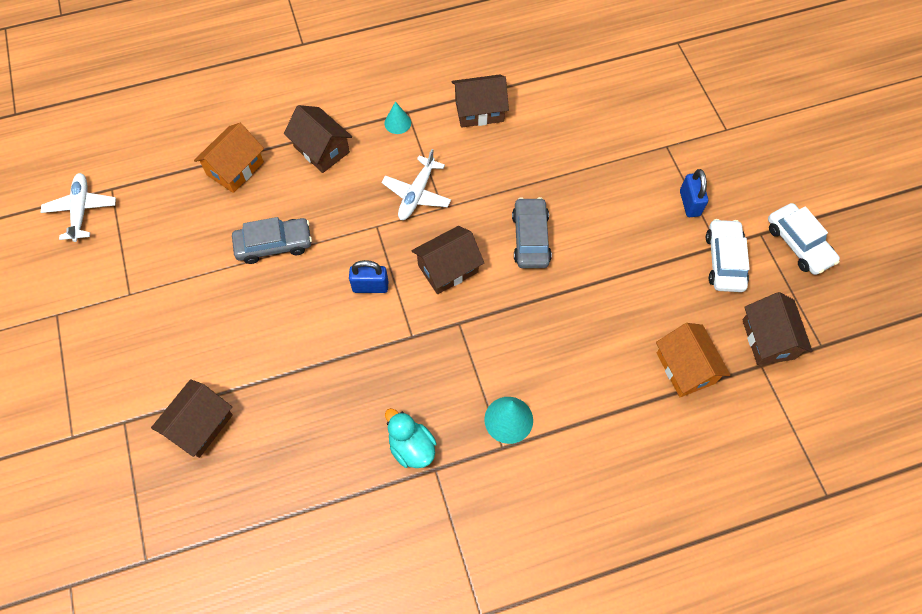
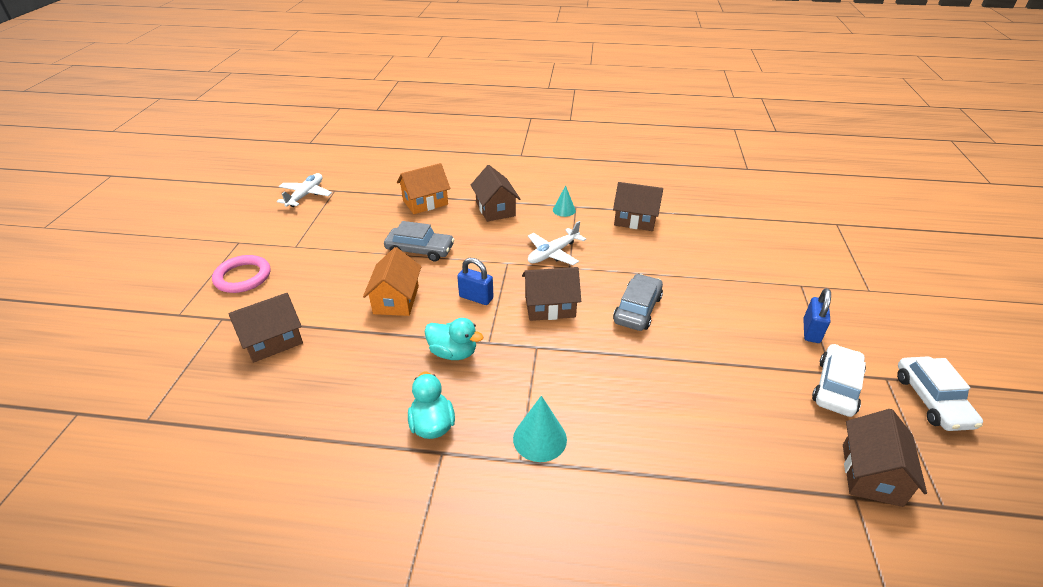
camera: 25 degrees right, 25 degrees down
(103, 360) = (243, 277): none -> pink ring
(386, 363) = (453, 353): none -> turquoise duck
(685, 368) = (757, 465): orange house -> orange house (396, 300)

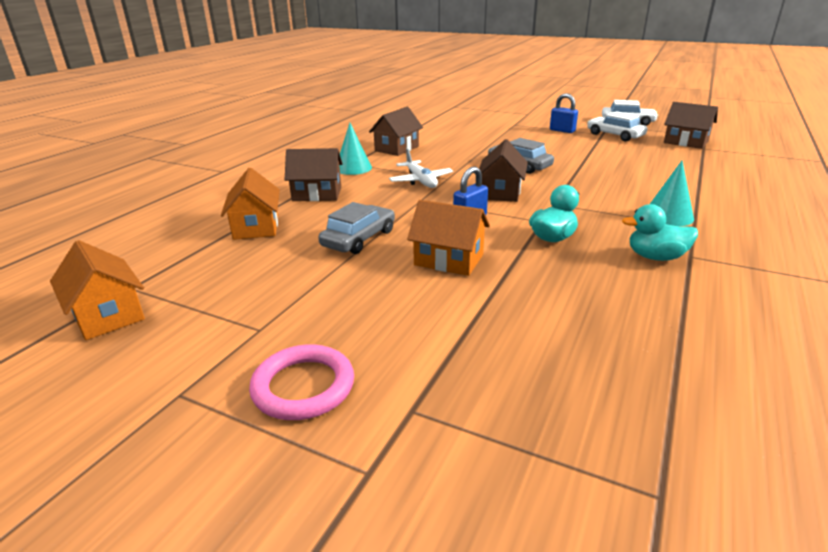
camera: 70 degrees left, 10 degrees down
(273, 341) = (493, 354): brown house -> none
(306, 195) = (107, 315): white plane -> orange house
(564, 210) = (353, 168): turquoise cone -> turquoise cone, size x1.53

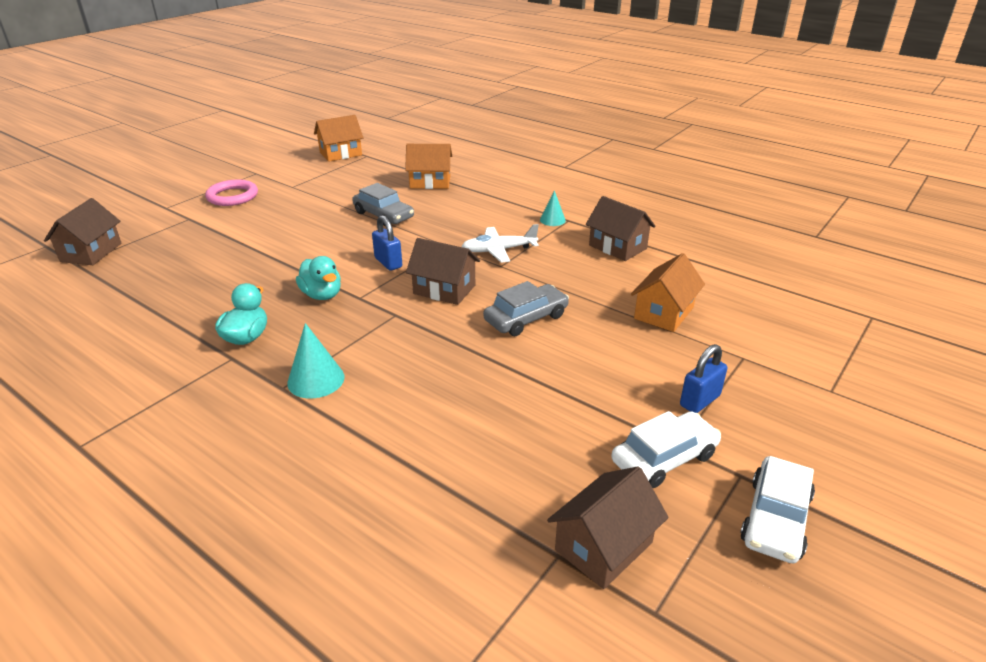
camera: 100 degrees right, 5 degrees up
(317, 194) = (487, 202): brown house -> brown house (91, 252)
(353, 168) = (552, 220): turquoise cone -> turquoise cone, size x0.65
(449, 260) = (322, 244): orange house -> orange house (664, 313)

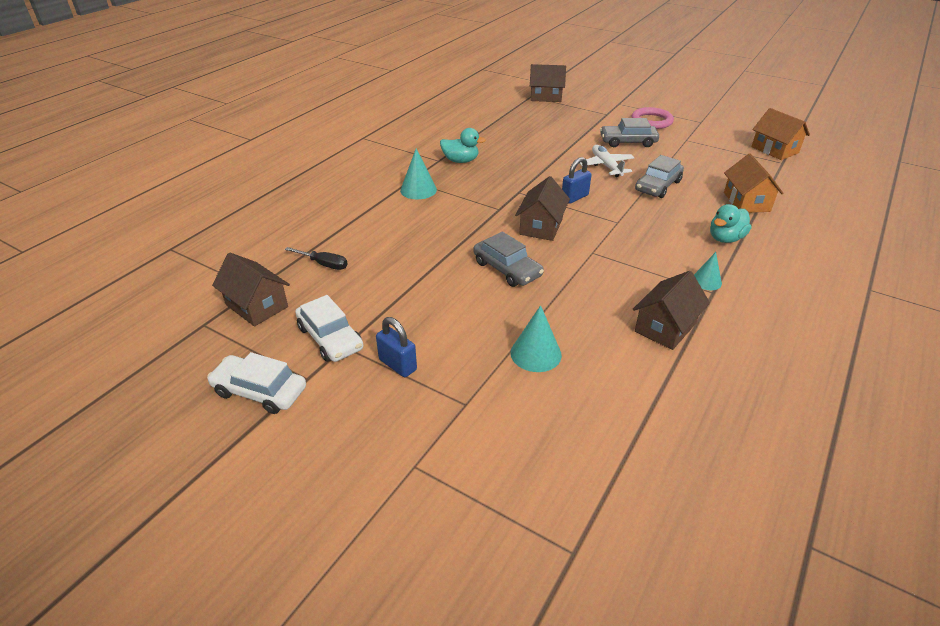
camera: 85 degrees right, 5 degrees up
(274, 216) = (628, 142): none -> grey car
(322, 295) = (517, 177): turquoise duck -> turquoise duck (725, 238)
(498, 250) = (620, 250): white plane -> white plane (606, 166)
(500, 475) = (323, 264): none -> black screwdriver
(664, 313) = (536, 353): orange house -> turquoise cone

